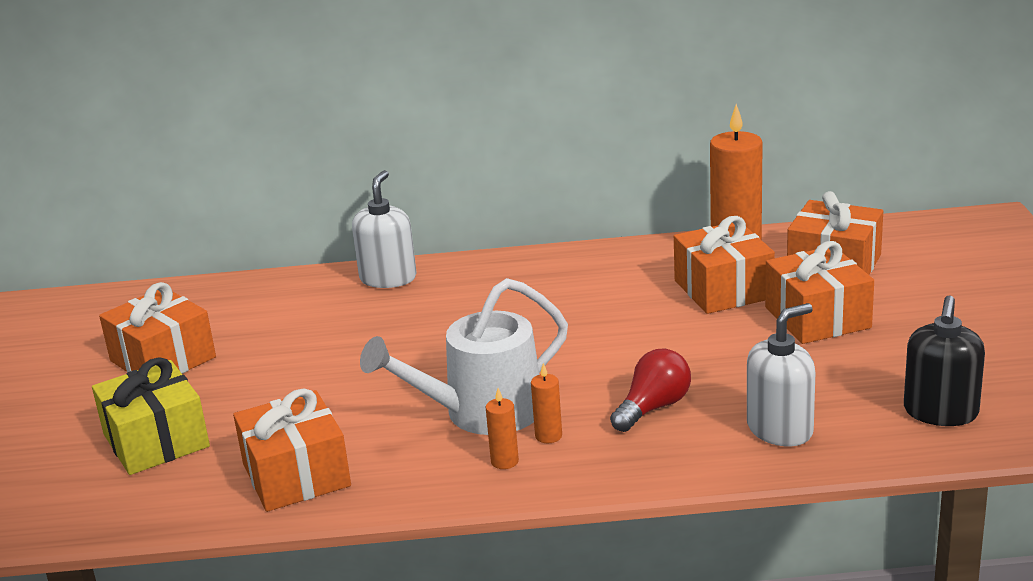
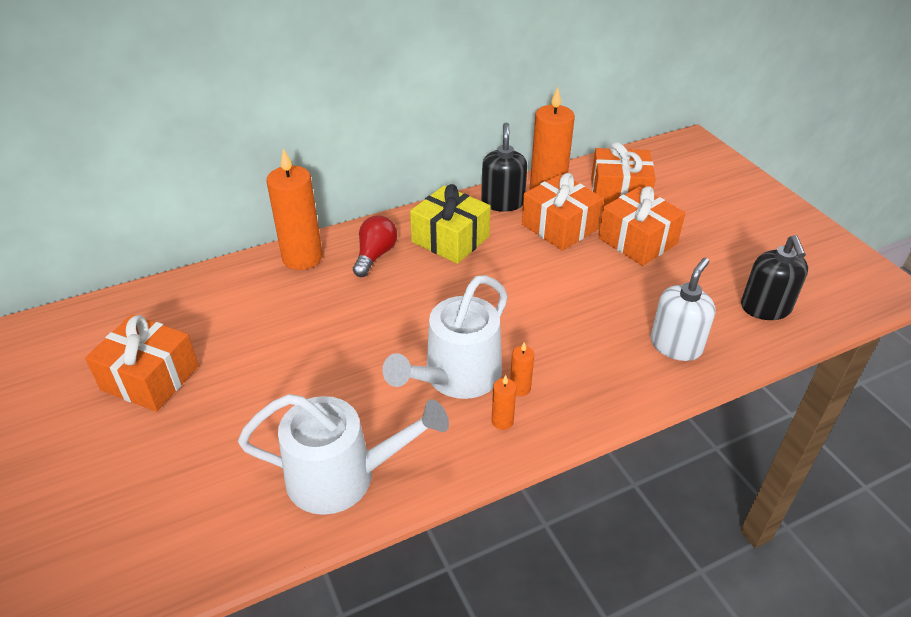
camera: 25 degrees left, 15 degrees up
(156, 440) = (194, 469): yellow gift -> yellow gift (450, 239)
(296, 475) = (342, 476): orange gift -> white watering can
(388, 278) = (302, 258): white soap dispenser -> orange candle
(653, 408) = (578, 344): red light bulb -> red light bulb (375, 255)
(668, 255) = (502, 202): none -> black soap dispenser

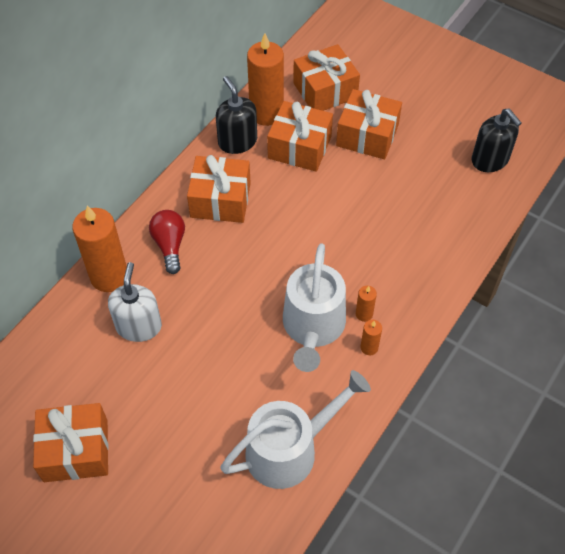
camera: 30 degrees left, 15 degrees up
(450, 239) = (220, 200): yellow gift -> orange gift
(676, 345) = (448, 223): white soap dispenser -> white soap dispenser (139, 326)

